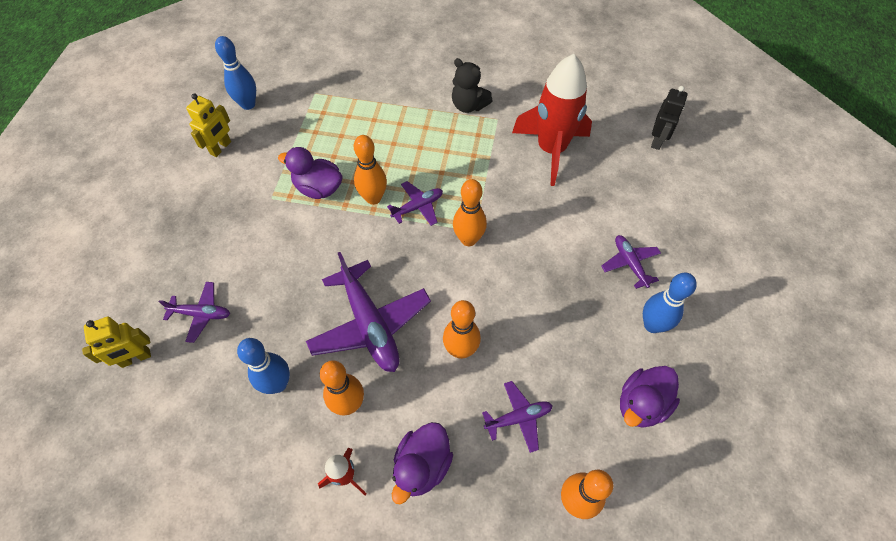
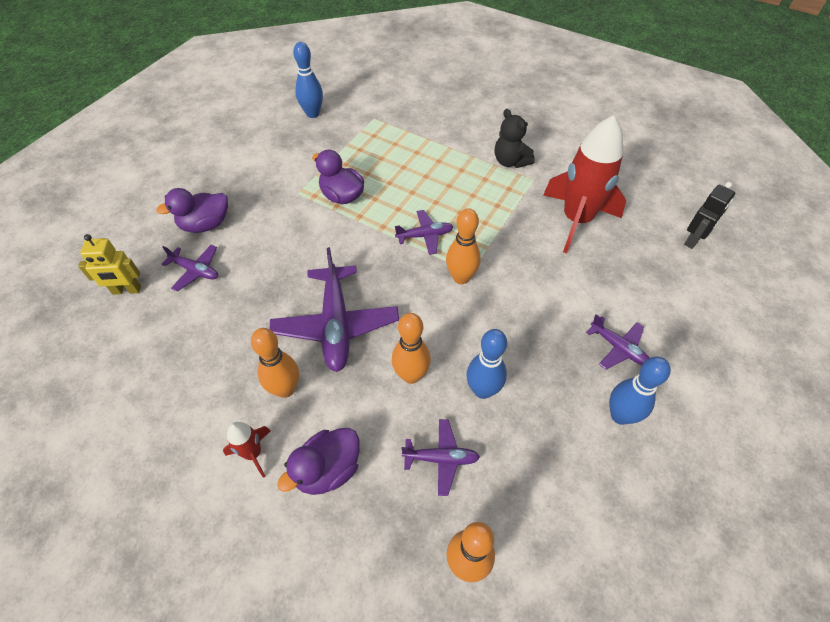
camera: 20 degrees right, 5 degrees down
(221, 148) = (274, 142): yellow robot -> none
(278, 384) = (231, 350): blue bowling pin -> blue bowling pin (482, 390)
(373, 198) = (387, 217): orange bowling pin -> none
(630, 263) = (618, 348): purple plane -> purple plane turned 135 degrees clockwise
(641, 404) = (577, 491): purple duck -> purple duck (205, 225)

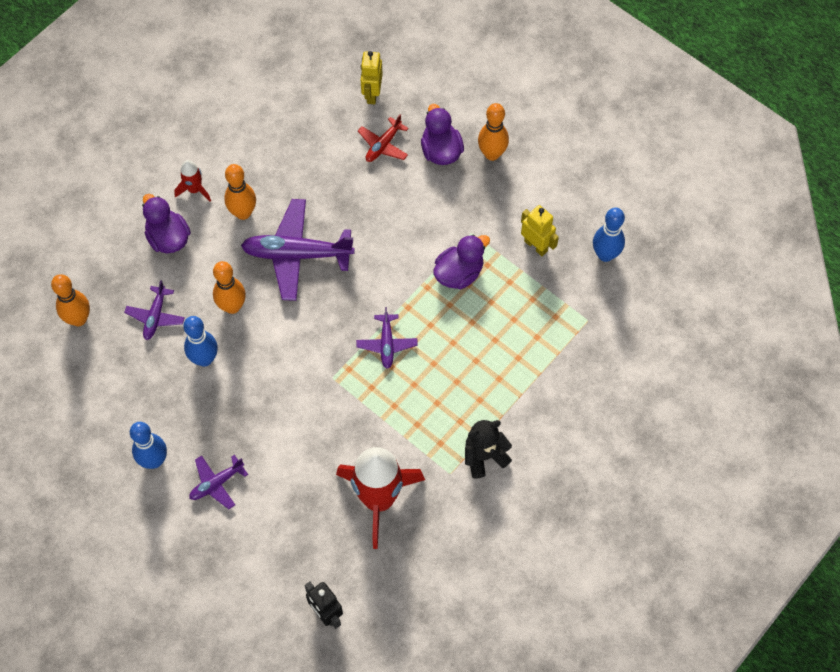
camera: 100 degrees right, 10 degrees up
(195, 271) = (383, 145): purple plane -> red plane
(308, 152) = (536, 246): none -> yellow robot
(461, 278) = (326, 367): orange bowling pin -> orange bowling pin (492, 154)

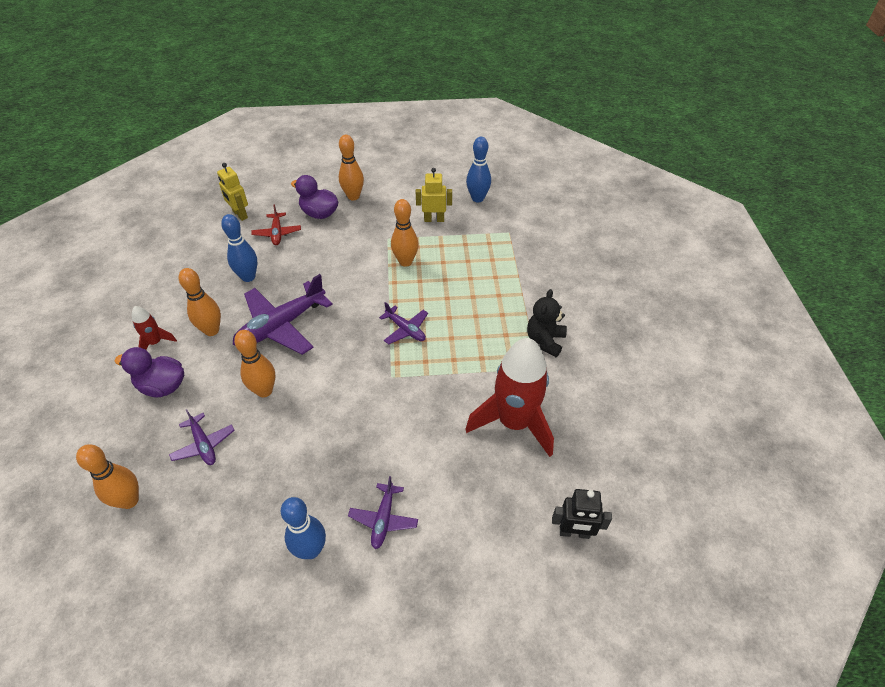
camera: 45 degrees left, 15 degrees down
(204, 359) = (278, 441): blue bowling pin -> blue bowling pin (248, 277)
(459, 273) = (405, 262): purple duck -> orange bowling pin

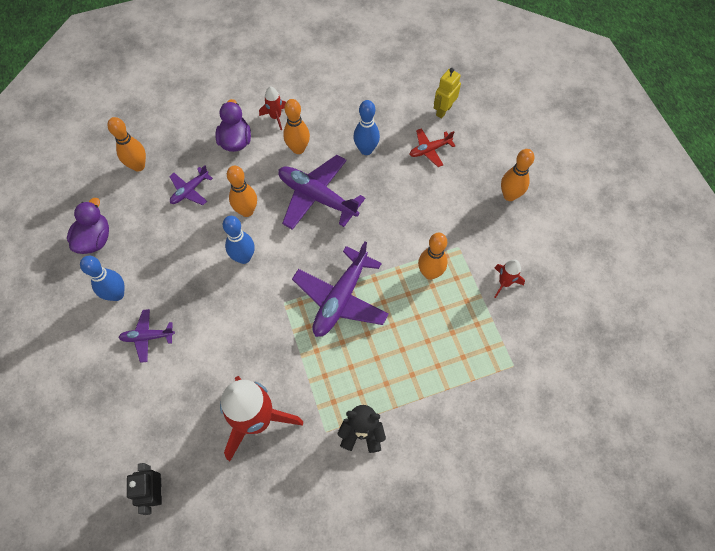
camera: 75 degrees right, 15 degrees up
(319, 213) = (471, 174): purple duck -> purple duck (95, 239)
(405, 329) = (341, 299): purple plane -> purple plane, size x1.90
(434, 219) = (504, 283): yellow robot -> red rocket
(477, 198) = (558, 319): blue bowling pin -> blue bowling pin (244, 257)

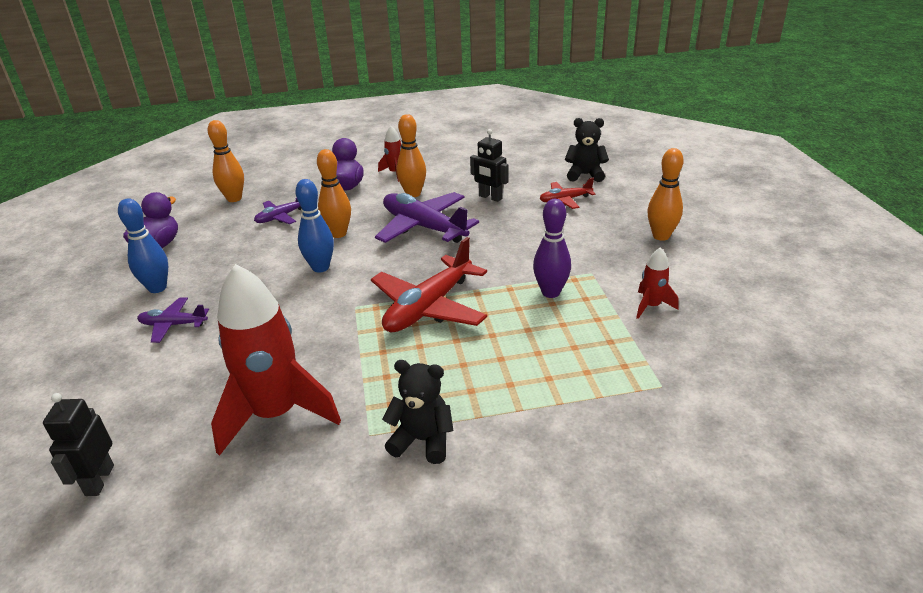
camera: 10 degrees right, 30 degrees down
(341, 299) = (429, 307): purple plane -> red plane
(366, 150) = (490, 197): blue bowling pin -> black robot
(430, 273) = (550, 292): orange bowling pin -> purple bowling pin
(443, 110) = (585, 175): yellow robot -> black teddy bear

